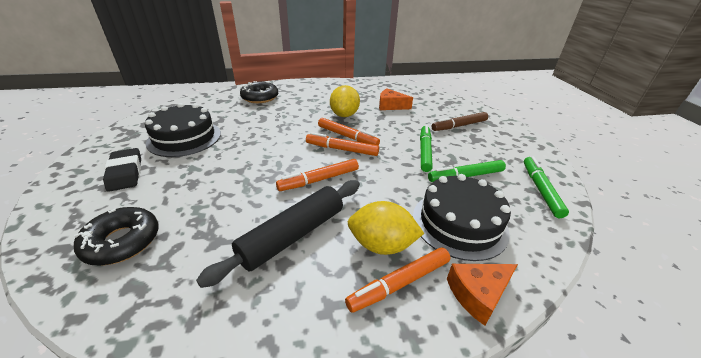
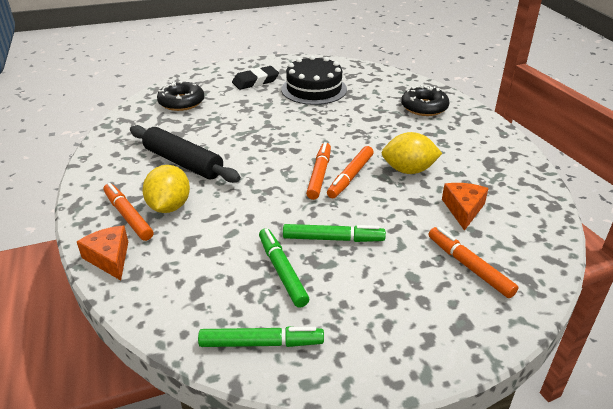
camera: 85 degrees right, 0 degrees up
(319, 180) = (259, 166): orange marker -> orange marker (469, 266)
(459, 126) = (428, 281): brown marker -> none
(459, 223) = (195, 256): black cake -> none

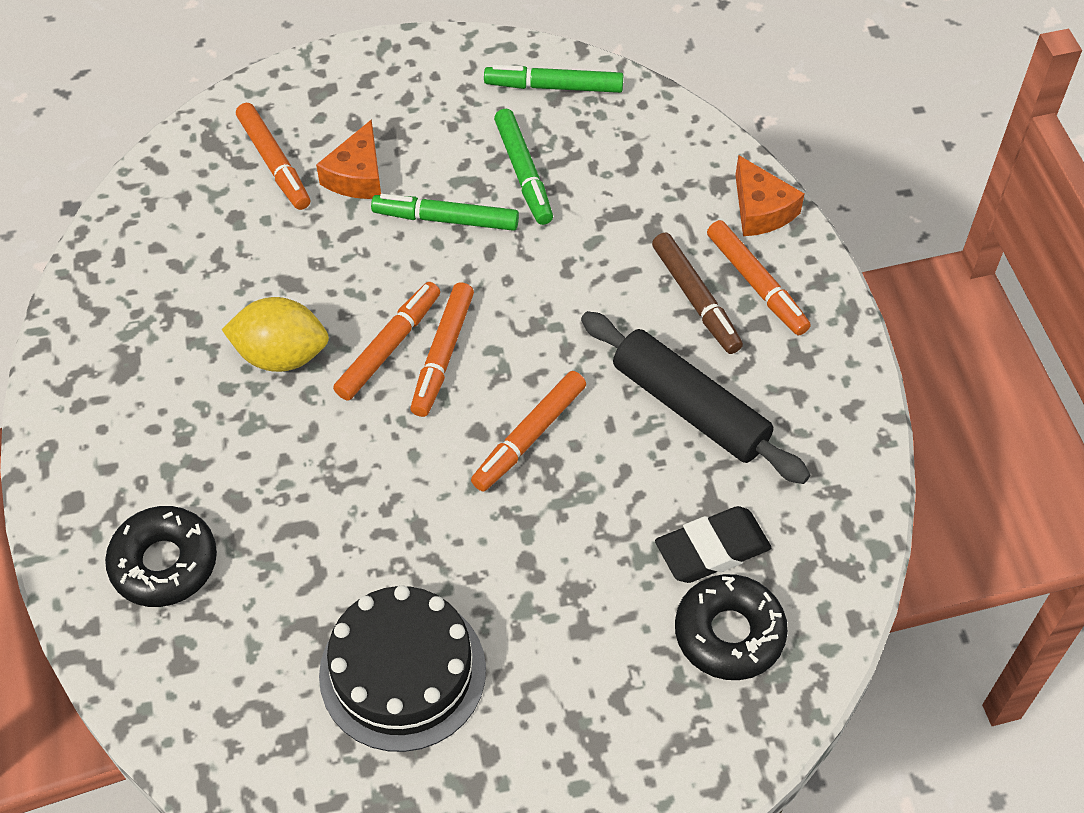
camera: 175 degrees left, 20 degrees up
(169, 206) = (695, 299): yellow lemon -> brown marker
(255, 81) = (549, 727): black eraser -> black eraser (712, 549)
(268, 149) = (529, 436): none -> orange marker
(463, 209) = (231, 260): orange cheese -> orange cheese (357, 175)

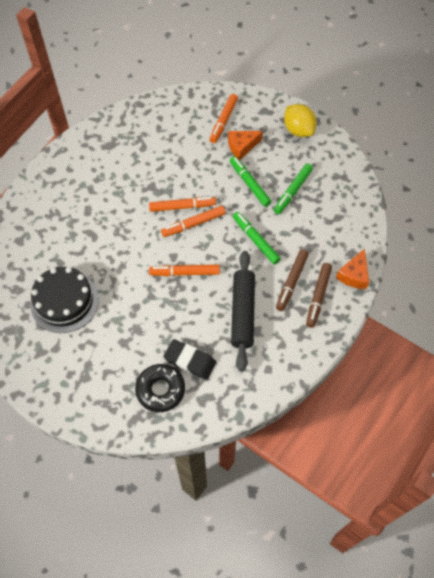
camera: 50 degrees right, 5 degrees up
(164, 563) = (49, 209): black donut -> none
(281, 355) = (151, 181): yellow lemon -> yellow lemon (298, 130)
(554, 86) = (340, 172): green marker -> green marker (255, 240)
(756, 284) = (318, 297): orange marker -> brown marker

